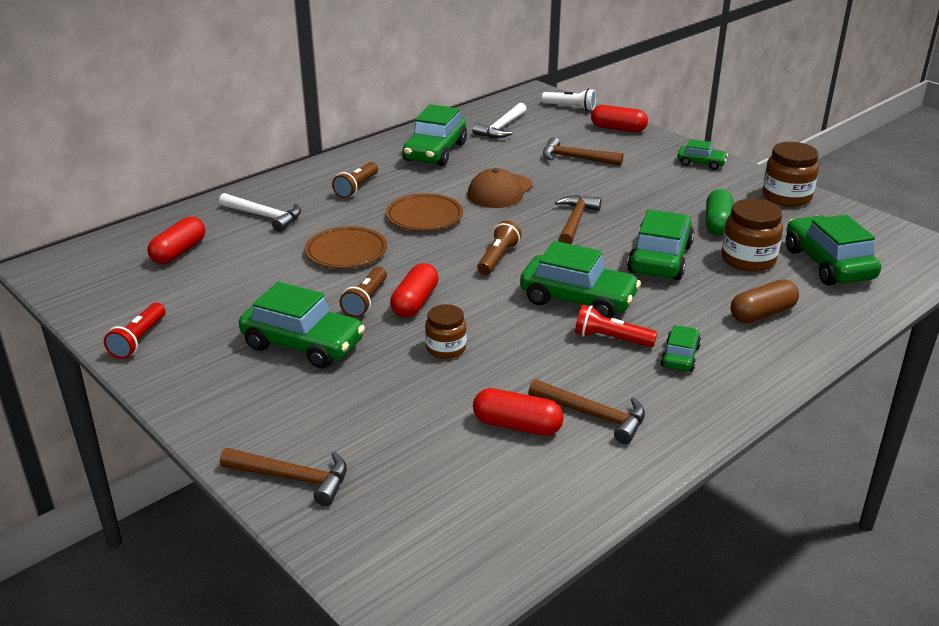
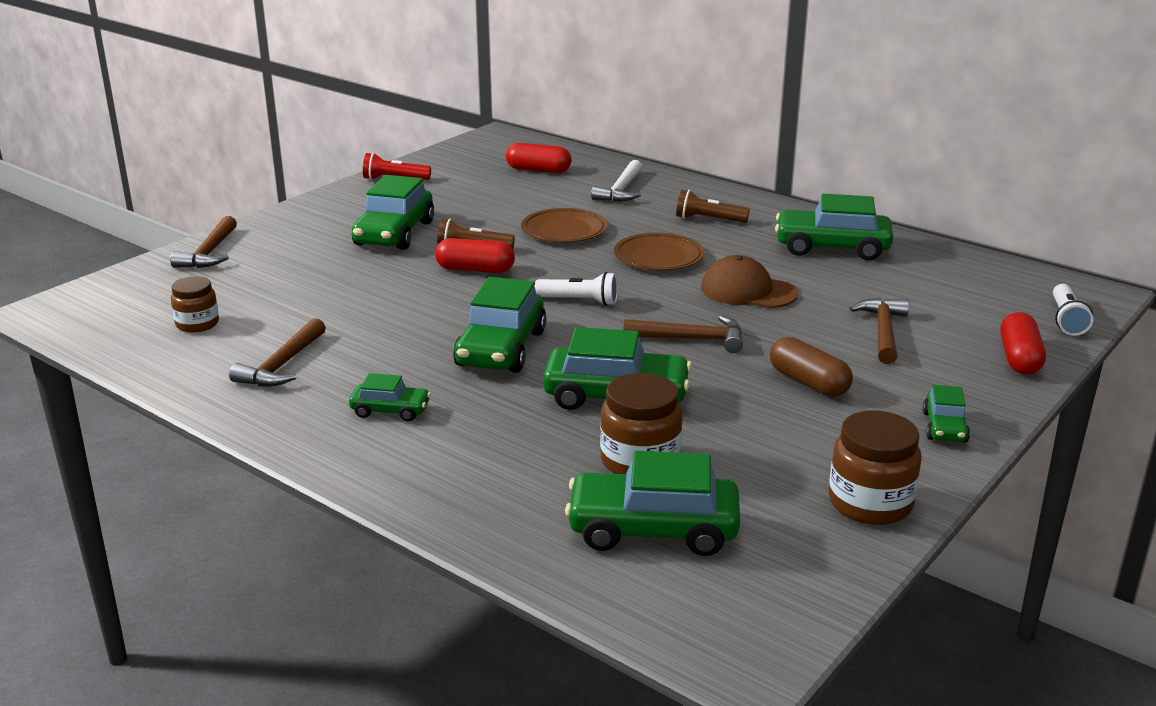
camera: 80 degrees right, 5 degrees down
(446, 348) = (394, 290): brown jar -> brown jar (197, 324)
(498, 258) = (579, 301): brown flashlight -> white flashlight
(501, 128) = (942, 279): white hammer -> none
(517, 425) = (269, 330): red capsule -> none
(611, 339) = (422, 370): red flashlight -> none
(717, 223) = (739, 439): green capsule -> none
(762, 314) = (495, 467): brown capsule -> brown capsule (808, 382)
(828, 264) = (652, 530): green car -> green car turned 150 degrees counterclockwise

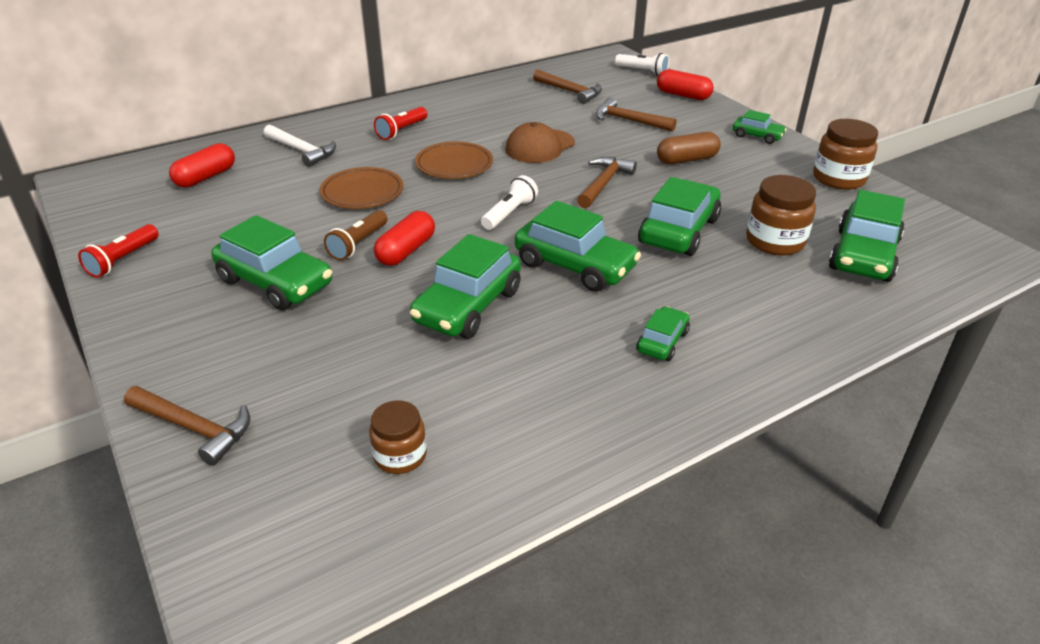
camera: 70 degrees left, 10 degrees up
(282, 365) = (541, 398): brown hammer -> brown hammer (570, 91)
(709, 220) = (402, 131): brown flashlight -> red flashlight
(832, 248) = (492, 103): green car -> green car (468, 306)

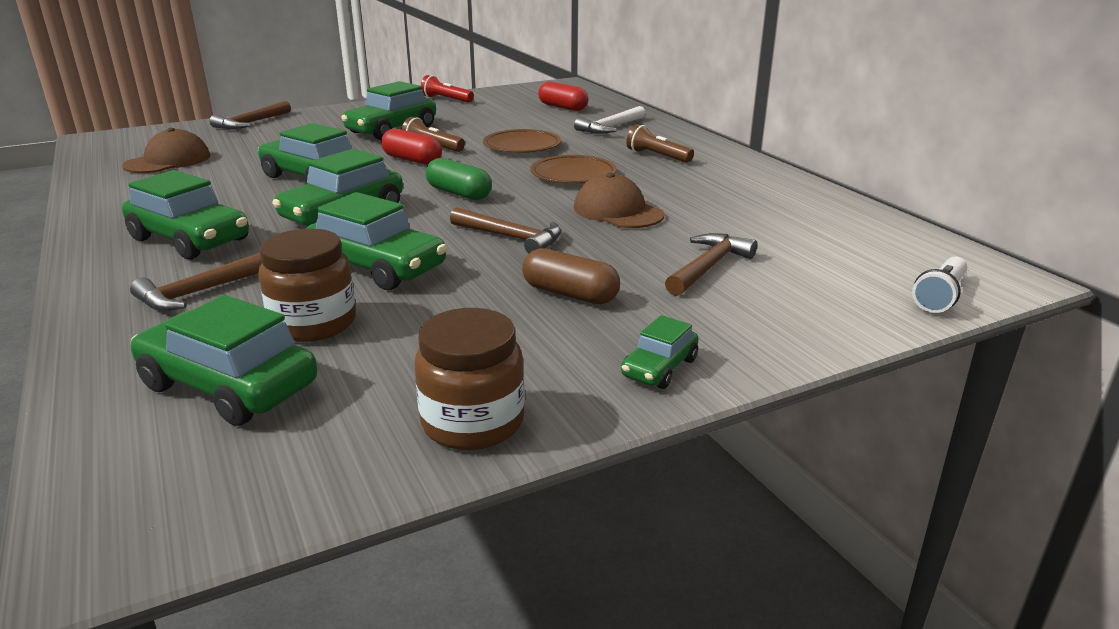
camera: 95 degrees right, 10 degrees down
(400, 456) = (168, 161): brown jar -> brown cap
(402, 131) = (657, 156): red flashlight -> brown flashlight
(509, 213) = (459, 193): white flashlight -> green capsule
(570, 91) = (809, 236): brown hammer -> brown hammer (204, 291)
(662, 341) = (190, 239): green car -> green car, size x1.89
(683, 95) = (835, 321): red capsule -> none
(686, 160) = (570, 294): brown capsule -> brown capsule turned 45 degrees counterclockwise

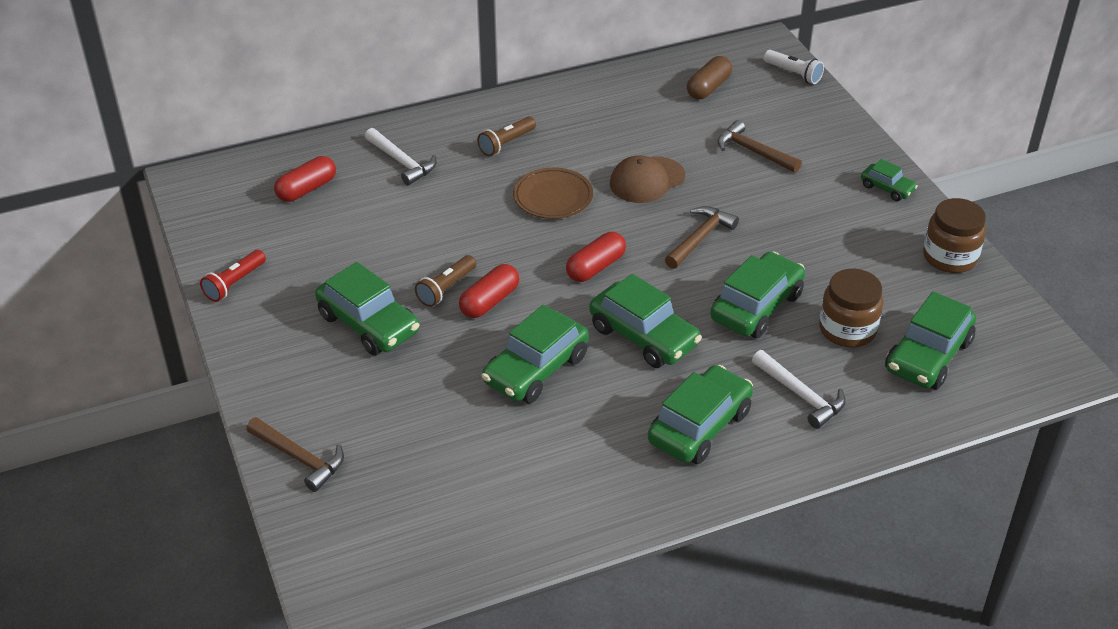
camera: 85 degrees left, 15 degrees up
(168, 161) = (457, 502): brown cap -> none
(204, 291) = (801, 395): brown hammer -> white hammer
(459, 193) = (595, 267): green capsule -> red capsule
(522, 146) = (456, 225): brown plate -> none
(570, 294) = (797, 214): brown capsule -> brown capsule (708, 88)

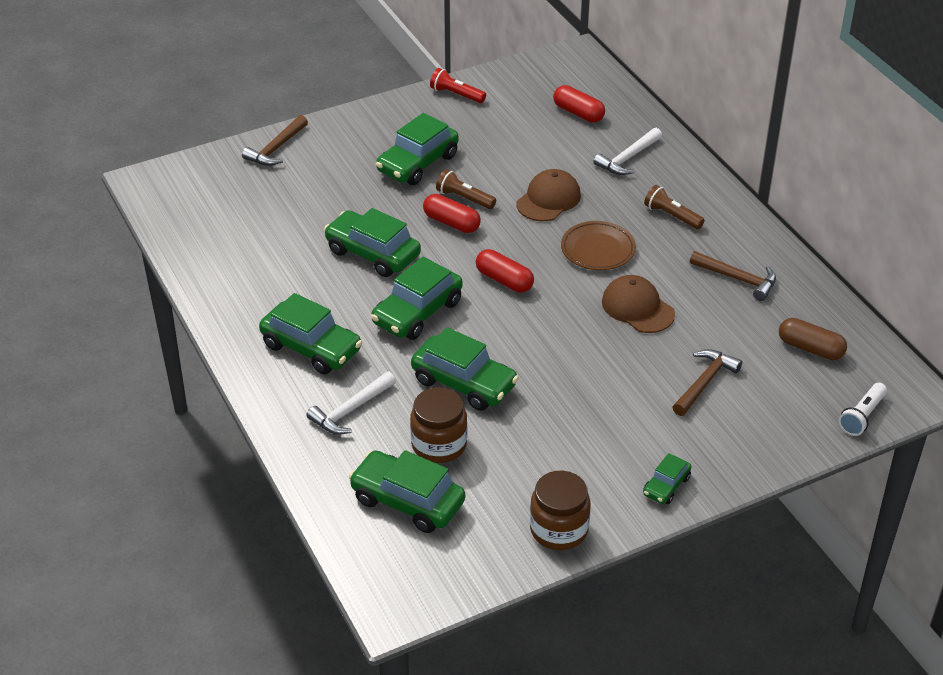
camera: 85 degrees right, 0 degrees up
(461, 224) = (548, 199): none -> brown cap
(700, 238) = (556, 345): brown hammer -> brown hammer (737, 279)

